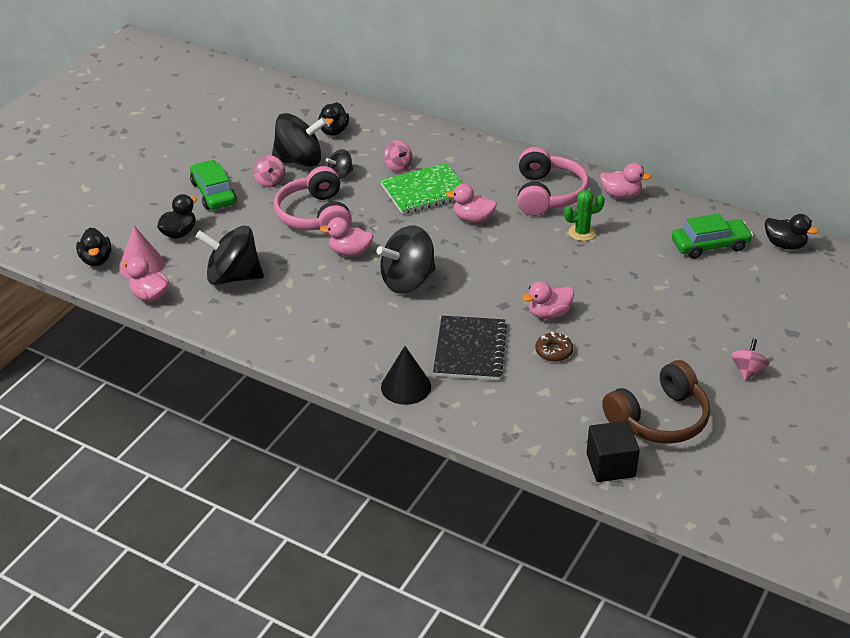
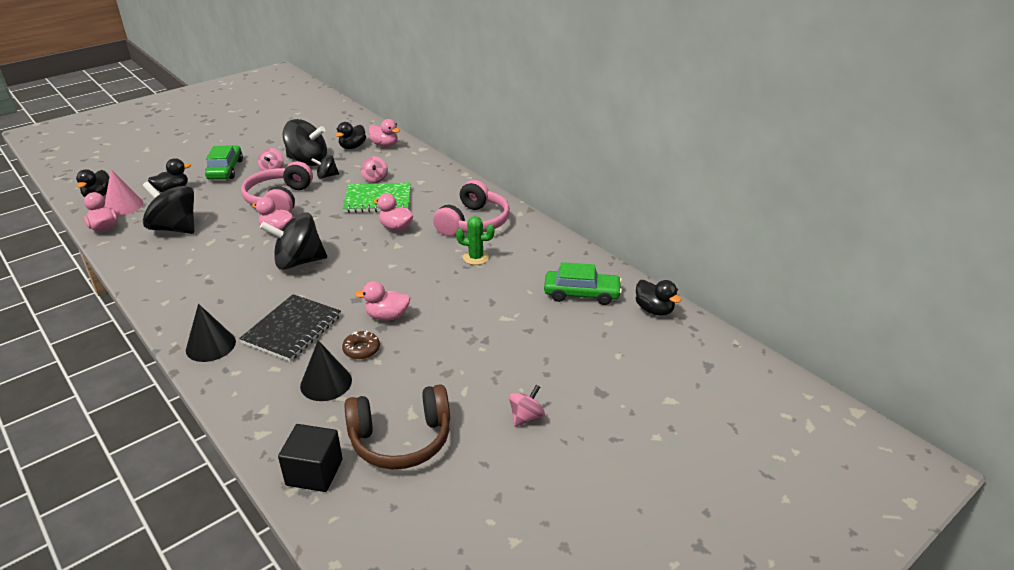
camera: 20 degrees right, 5 degrees down
(549, 390) = (326, 383): none -> black cone
(621, 195) = (535, 236): pink duck -> pink duck (385, 145)

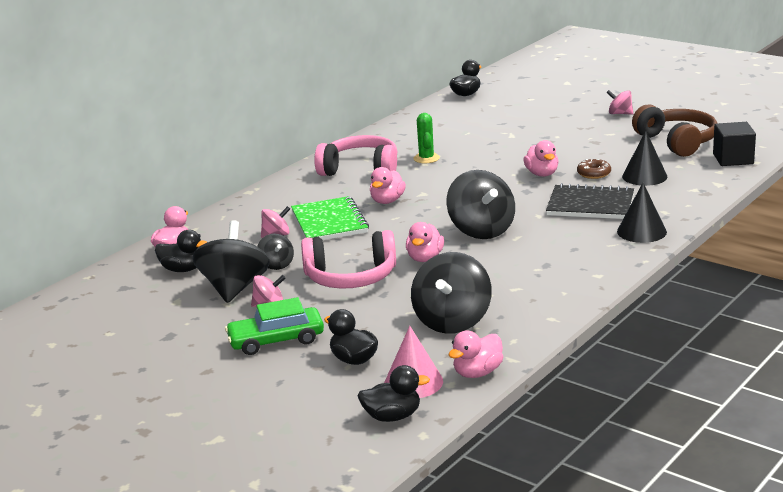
camera: 100 degrees left, 10 degrees down
(581, 294) = (459, 116): green car -> none

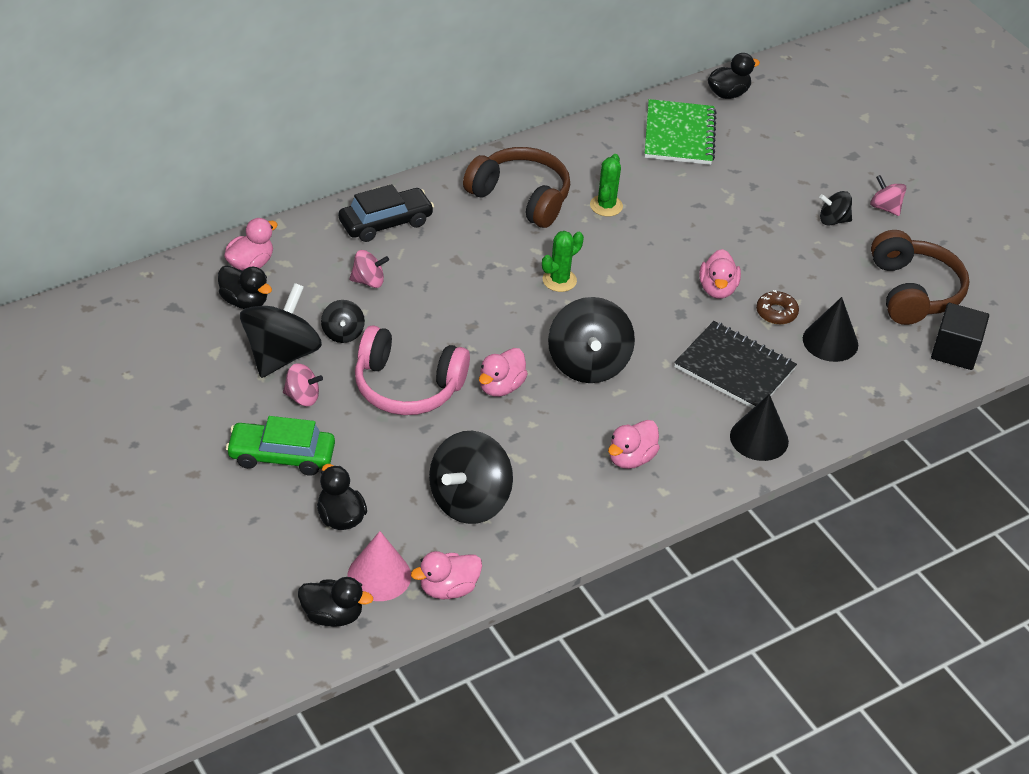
camera: 15 degrees right, 20 degrees up
(267, 205) = (385, 222): none -> black car
(329, 222) = (435, 281): green notebook -> green notebook (679, 135)
(360, 169) = (521, 197): pink headphones -> brown headphones
(387, 201) = (518, 269): pink duck -> pink duck (631, 458)
(423, 198) = (559, 280): none -> green cactus
(591, 127) = (833, 220): none -> black spinning top

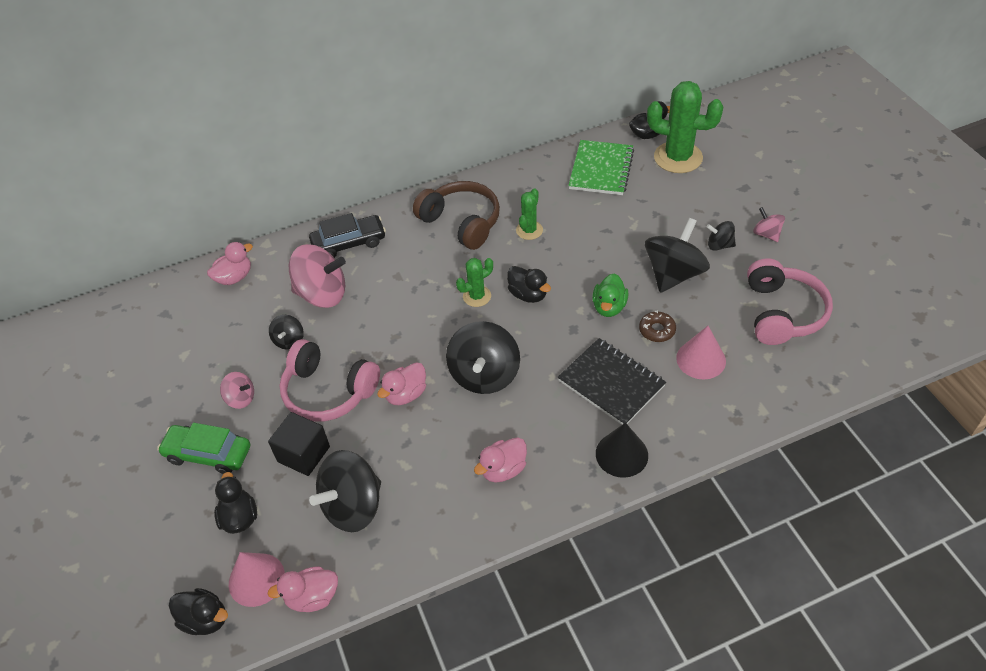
camera: 15 degrees right, 5 degrees up
(244, 301) = (220, 310): black duck -> black duck (528, 294)
(281, 355) = (235, 359): black spinning top -> black spinning top (673, 274)
(368, 281) = (322, 294): pink spinning top -> pink spinning top, size x1.97
(717, 289) = (609, 307): pink duck -> green duck
(769, 121) = (678, 157): none -> green cactus
(830, 341) = (701, 359): black cone -> pink cone
(913, 291) = (782, 313): brown headphones -> pink headphones
(955, 351) = (814, 372): black cube -> black cube (303, 454)

